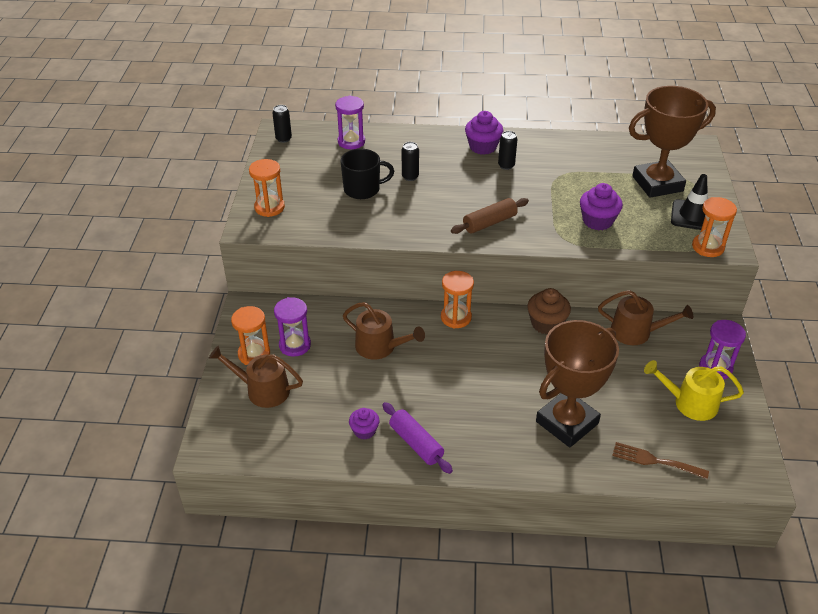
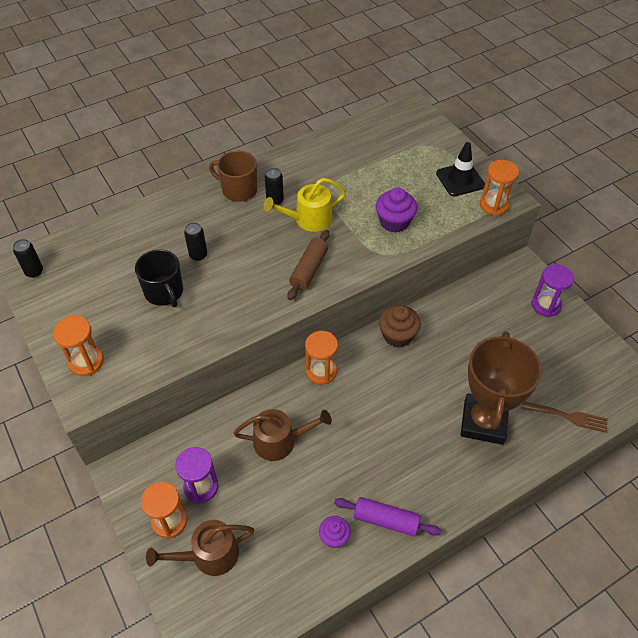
camera: 35 degrees left, 10 degrees up
(351, 142) = (108, 242): purple hourglass -> none
(363, 189) = (164, 292): black mug -> black mug turned 105 degrees clockwise
(483, 147) = (238, 190): purple cupcake -> brown mug
(636, 332) = (468, 304): brown watering can -> none
(655, 461) = (568, 416): brown fork -> brown fork turned 150 degrees counterclockwise
(657, 184) = (410, 160): brown trophy -> none
(690, 403) = (552, 348): yellow watering can -> yellow watering can (309, 219)

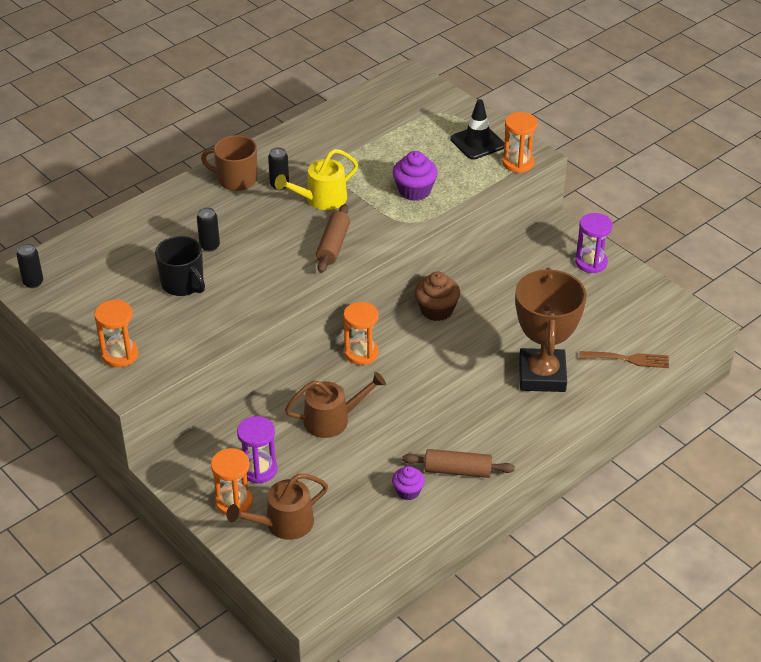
camera: 10 degrees left, 10 degrees down
(386, 520) = (458, 470): purple rolling pin -> brown rolling pin

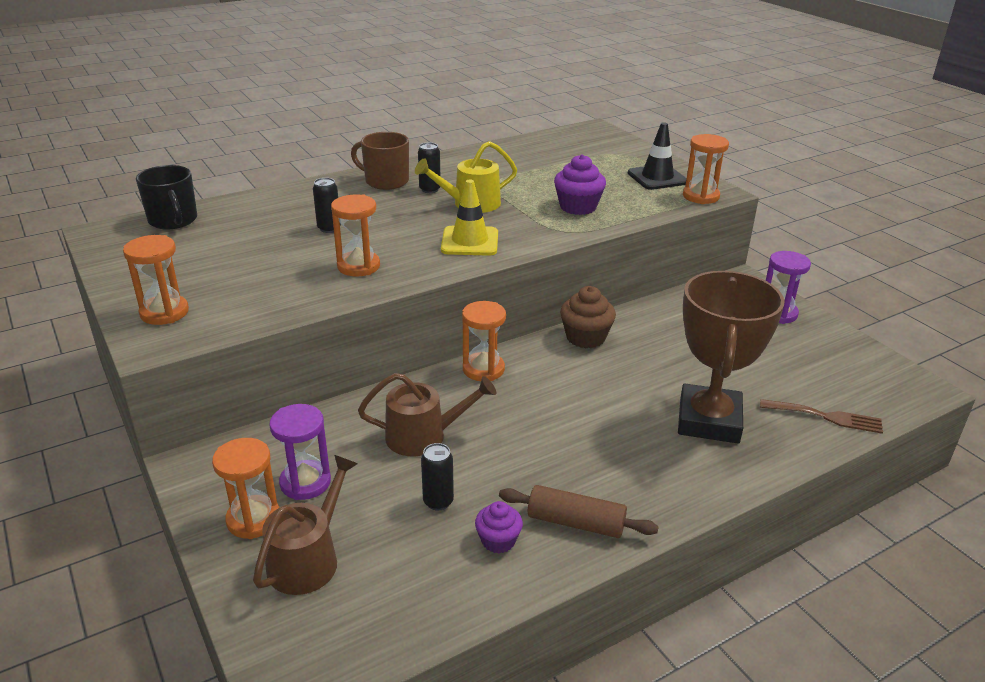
camera: 10 degrees right, 10 degrees down
(33, 282) = (116, 238): black can -> black can (438, 501)
(183, 284) = (280, 256): black mug -> black mug (173, 220)
(251, 286) = (358, 266): none -> orange hourglass
(283, 523) = (308, 559): brown watering can -> brown watering can turned 135 degrees clockwise
(333, 245) = (470, 241): brown rolling pin -> yellow traffic cone

